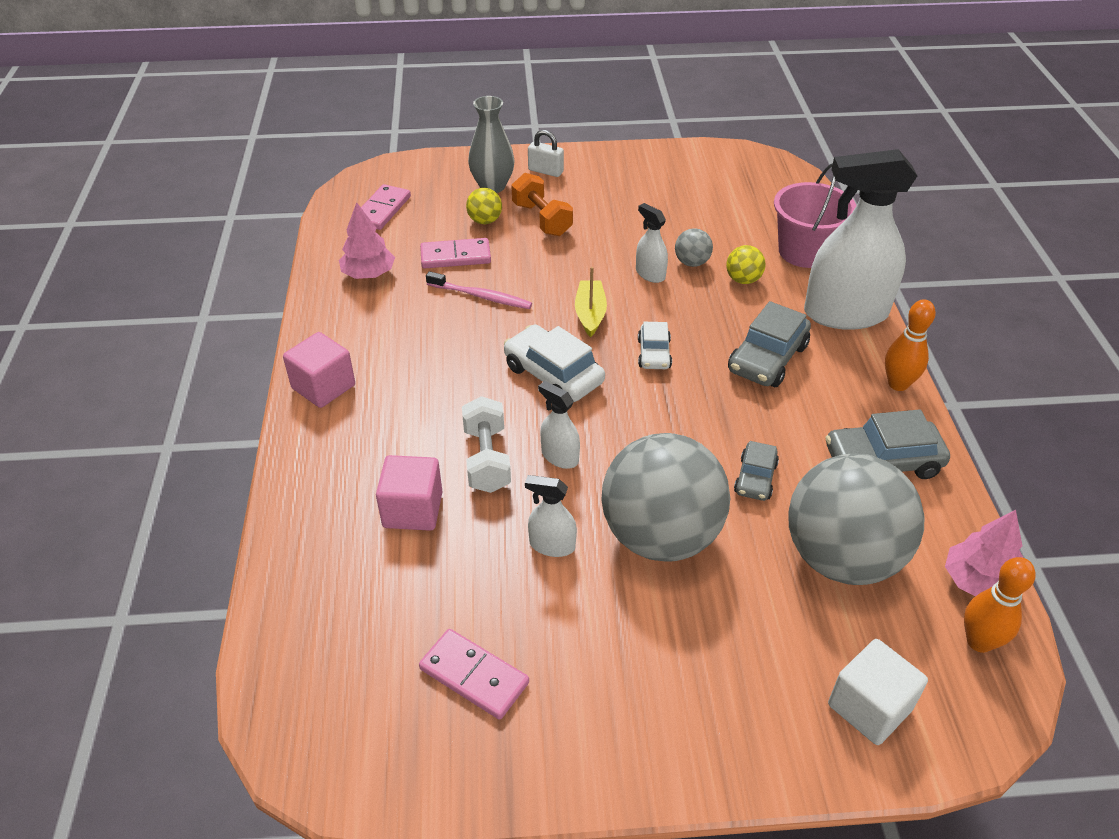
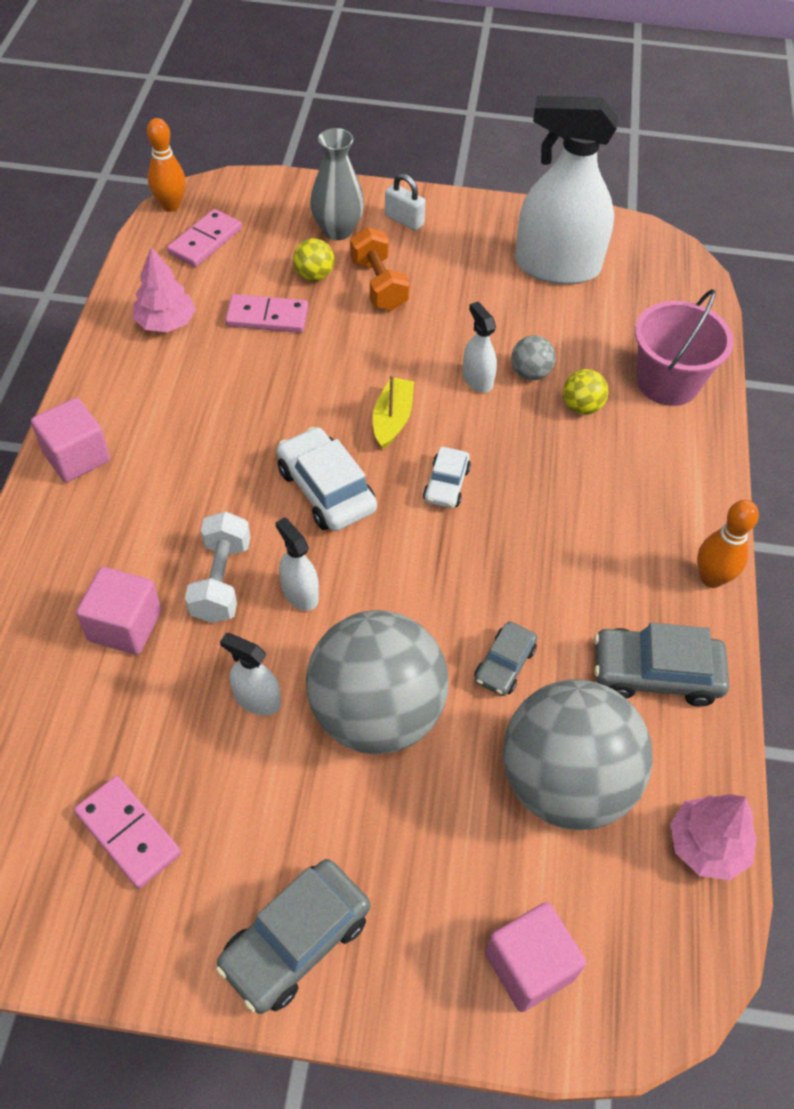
camera: 10 degrees right, 10 degrees up
(481, 296) = (279, 374): pink toothbrush -> none
(767, 358) = (572, 515): grey car -> grey car (295, 941)
(845, 313) = (684, 474): white spray bottle -> white spray bottle (556, 267)
(869, 707) = (529, 965): white cube -> pink cube
(979, 641) = (680, 917): orange bowling pin -> orange bowling pin (171, 206)

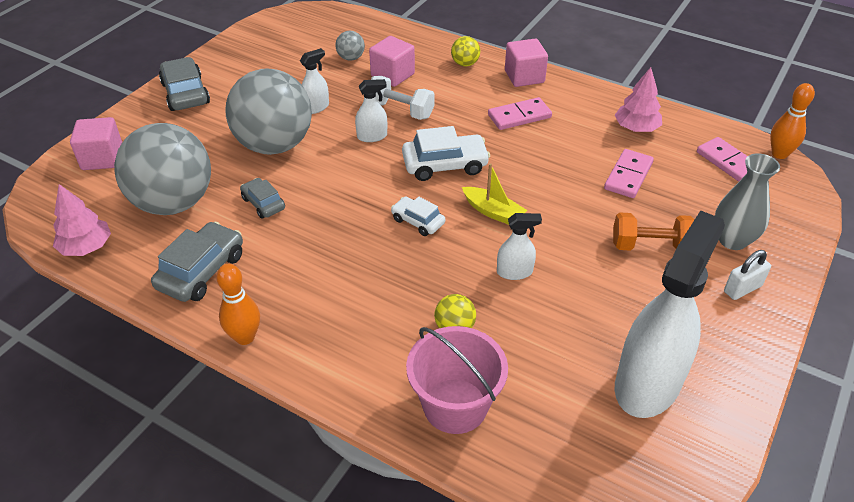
camera: 115 degrees right, 10 degrees down
(128, 833) = (277, 59): pink domino -> pink domino (519, 116)
(314, 275) = (672, 211): yellow ball -> yellow ball (465, 64)
(530, 373) = (508, 308): grey ball -> grey ball (351, 58)

